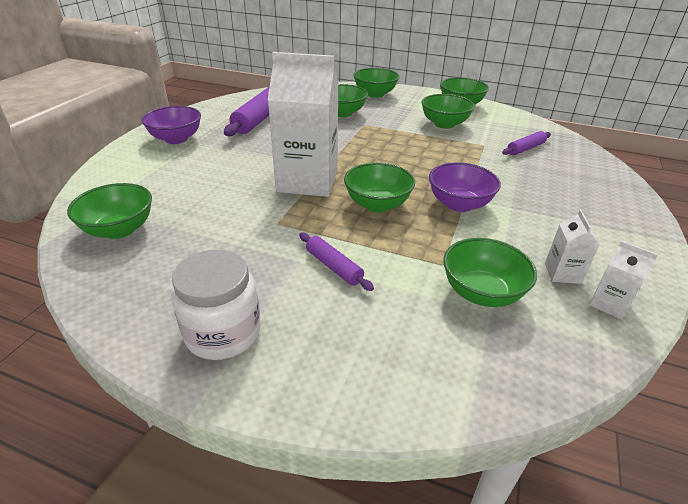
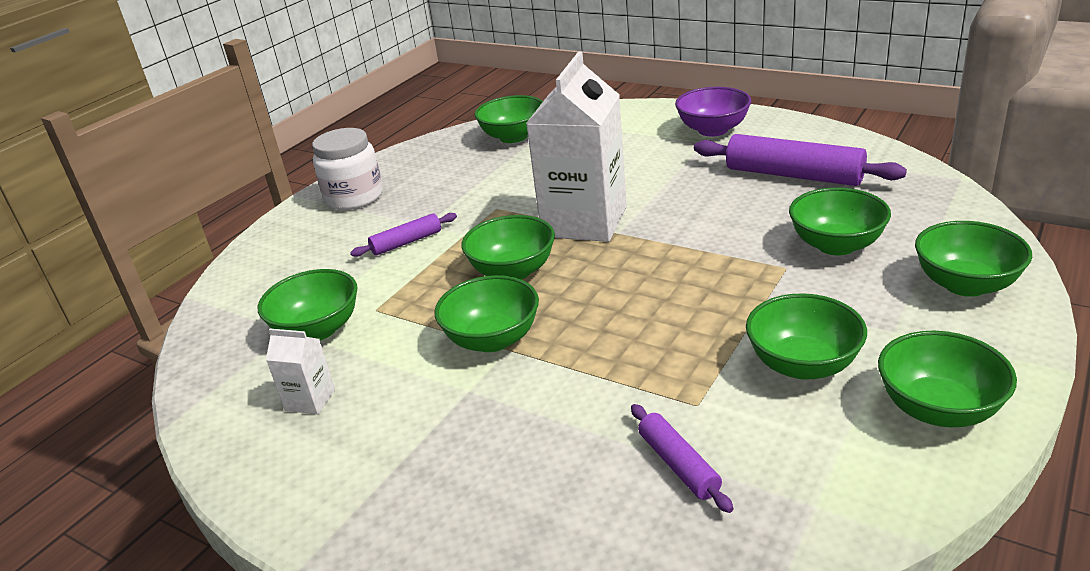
camera: 105 degrees right, 5 degrees down
(459, 204) = (492, 339): purple bowl -> green bowl
(609, 304) = (243, 423): white carton -> none

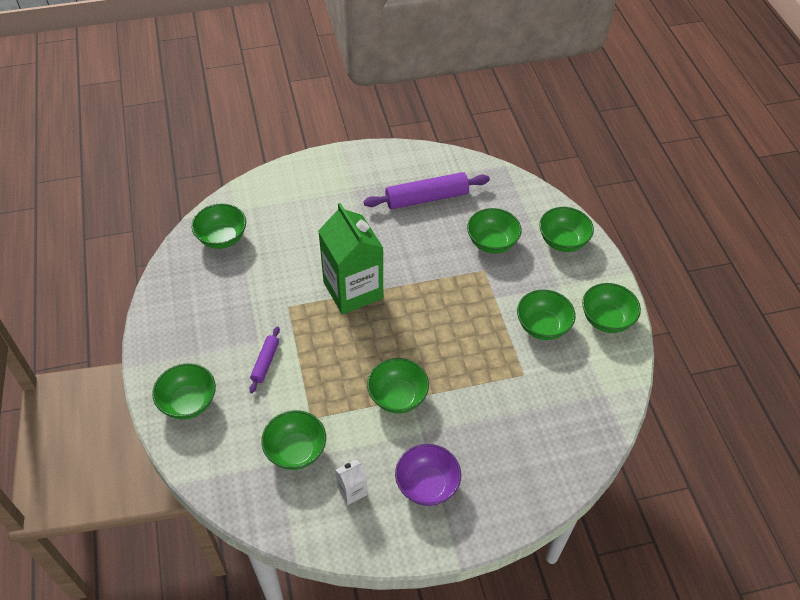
camera: 50 degrees left, 20 degrees up
(354, 197) = (177, 346): white jar -> none
(513, 271) = (355, 348): green bowl -> green bowl (188, 402)
(584, 222) = (353, 290): white carton -> green carton
(678, 465) = (546, 409): purple rolling pin -> none
(713, 130) = (346, 177): purple bowl -> purple bowl (427, 485)

